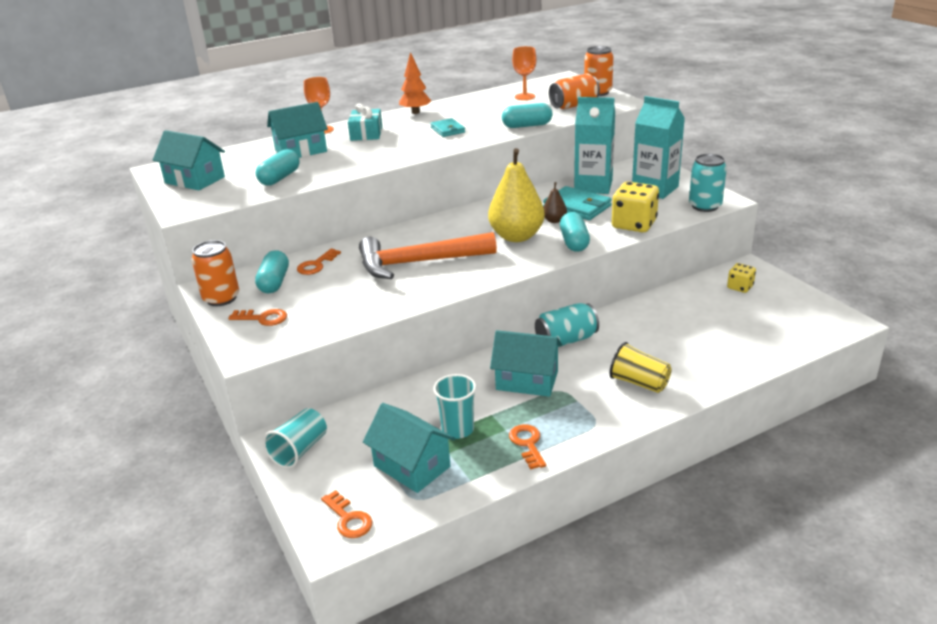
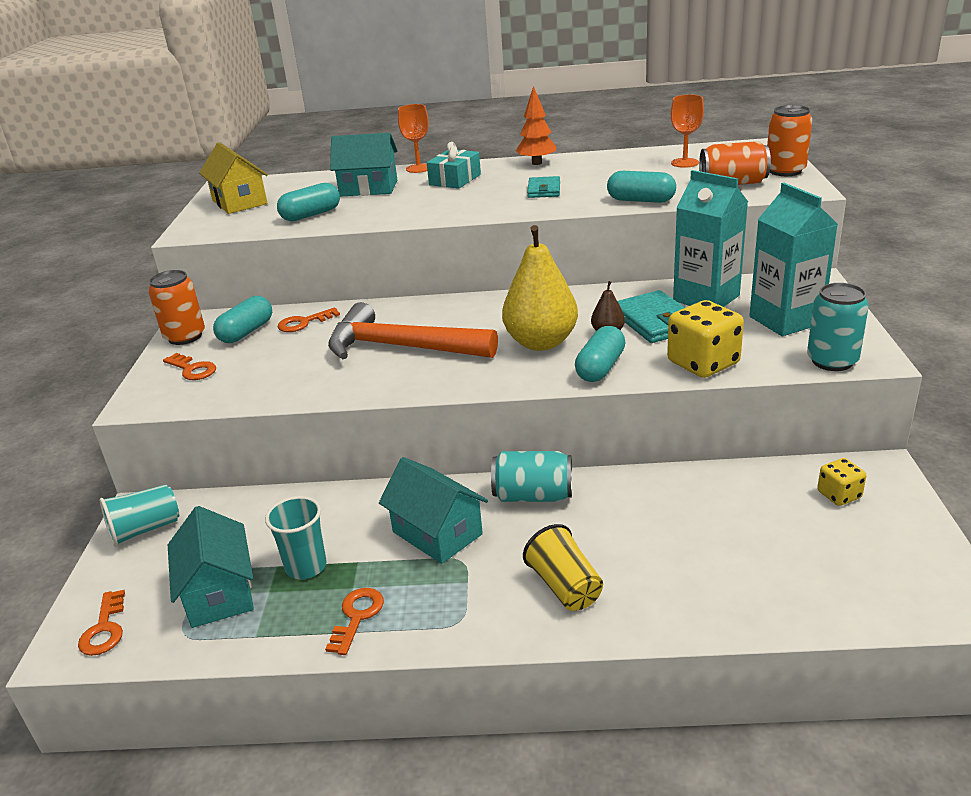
camera: 30 degrees right, 0 degrees up
(195, 180) = (239, 202): turquoise house -> yellow house

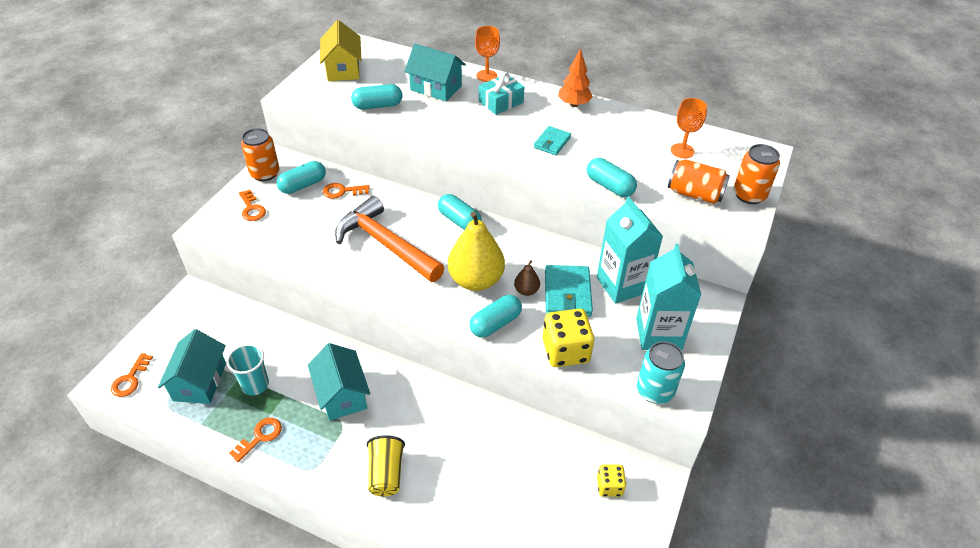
camera: 20 degrees right, 15 degrees up
(145, 529) = (187, 312): turquoise cup -> none
(473, 305) = (459, 220): none -> turquoise capsule
(533, 496) = (417, 392): turquoise can -> none

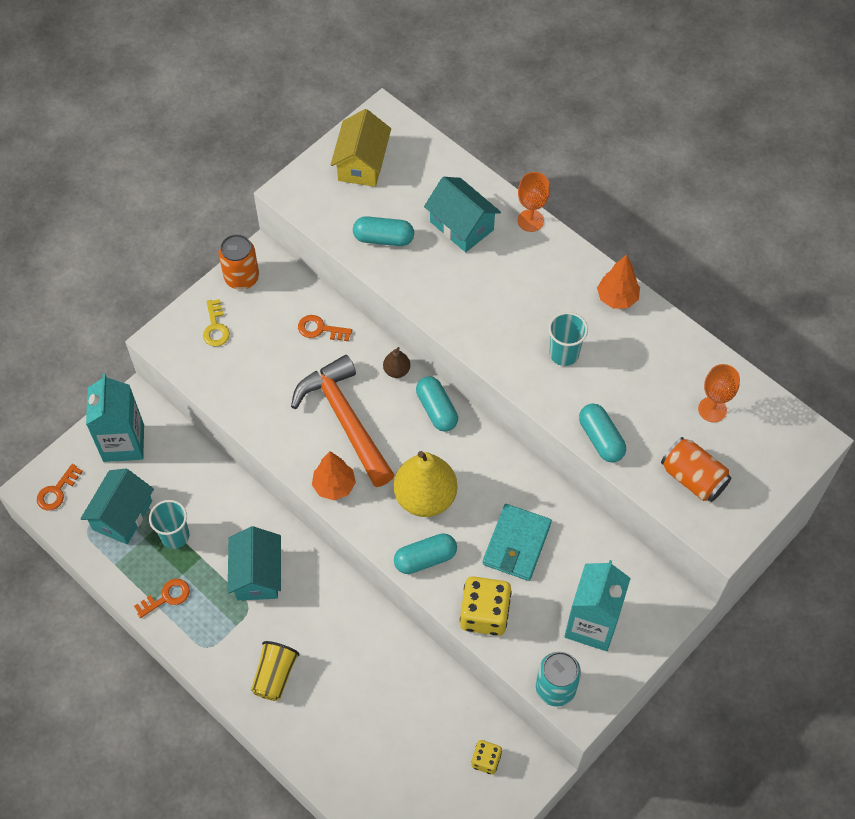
camera: 20 degrees right, 15 degrees up
(252, 209) = (215, 327): orange key -> yellow key
(303, 185) = (279, 308): turquoise capsule -> none
(394, 291) = (334, 486): none -> orange tree
(501, 102) = (530, 271): turquoise gift -> none
(526, 291) = (474, 527): brown pear -> brown pear (396, 370)
(552, 142) = (564, 354): turquoise wallet -> turquoise cup
(622, 285) = (581, 551): turquoise carton -> turquoise carton (123, 443)
(749, 195) = (755, 498): orange can -> none

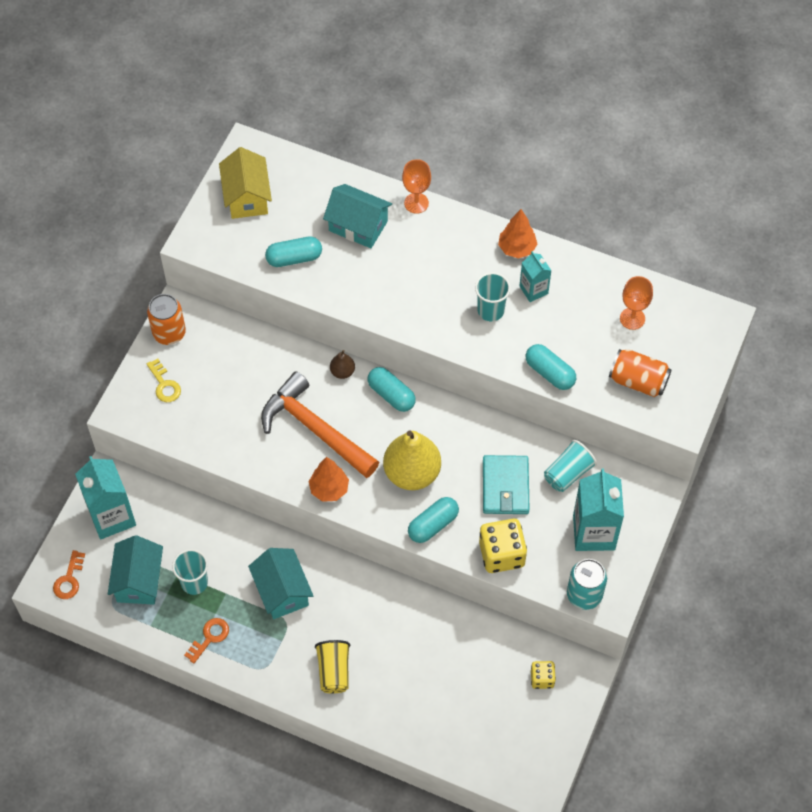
camera: 20 degrees left, 0 degrees up
(320, 329) = (259, 357): orange key -> none
(588, 552) = (568, 473): none -> turquoise cup
(618, 346) = (533, 290): none -> turquoise carton

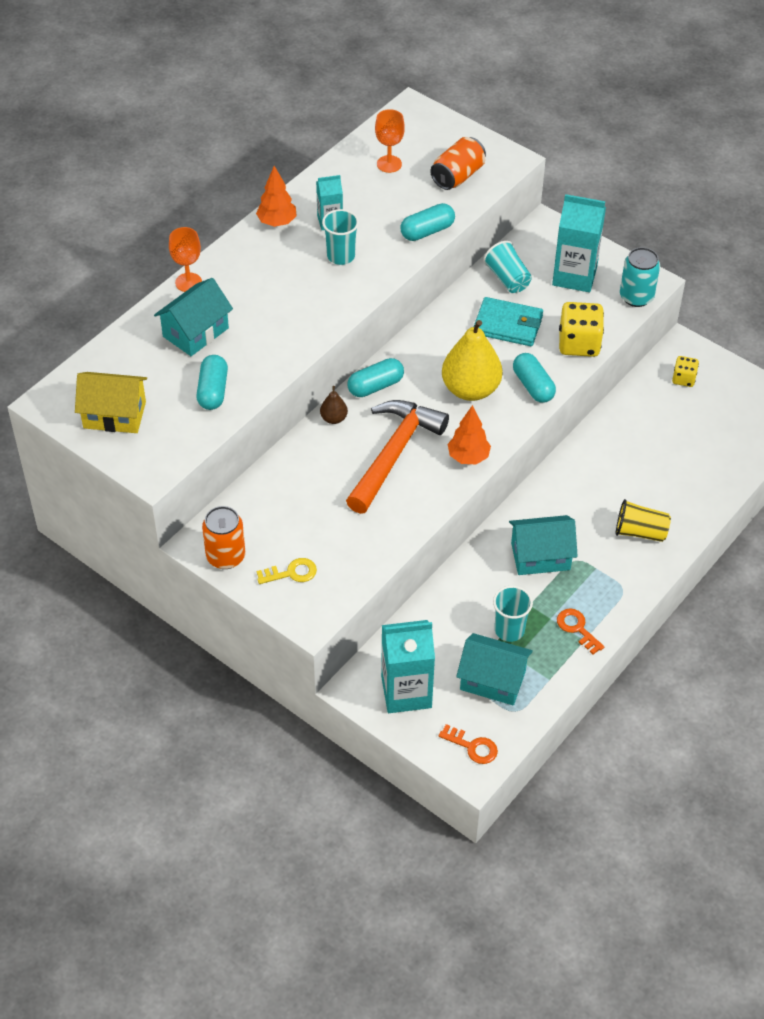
camera: 75 degrees left, 10 degrees down
(315, 429) = (394, 454): orange hammer -> orange hammer turned 150 degrees clockwise

